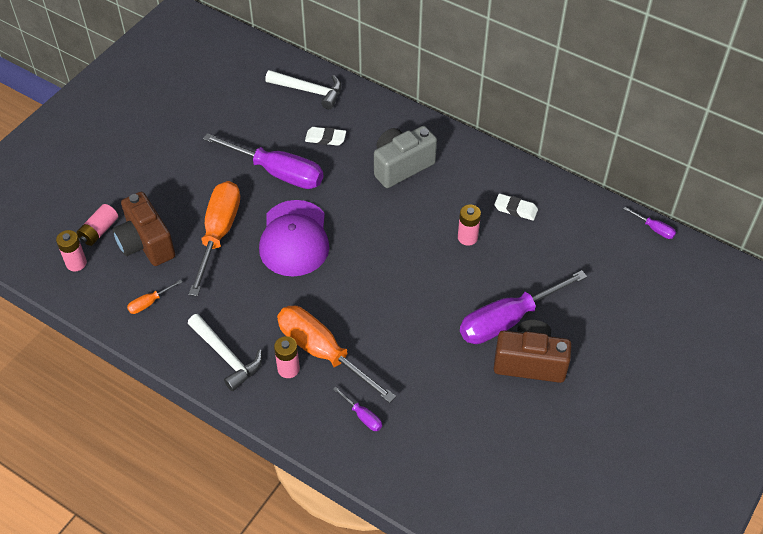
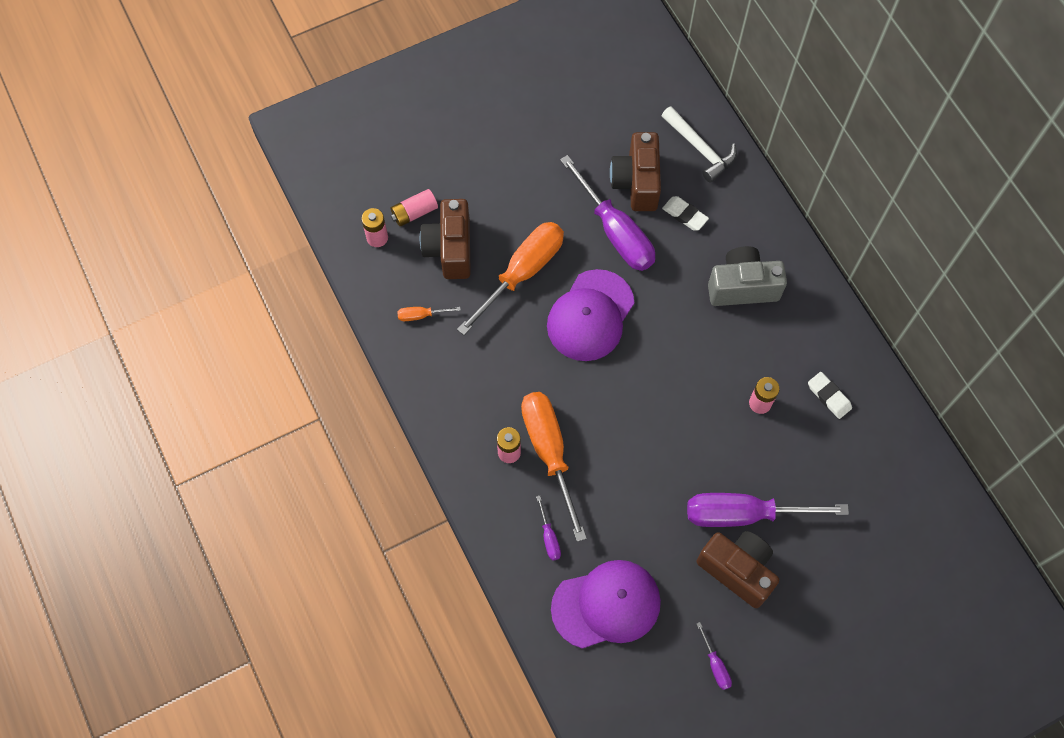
camera: 30 degrees right, 15 degrees up
(226, 356) = (460, 409): white hammer -> none
(273, 133) = (636, 182): none -> brown camera
(443, 443) = (606, 605): none -> purple cap
(654, 229) = (959, 495): purple screwdriver -> purple screwdriver (715, 665)

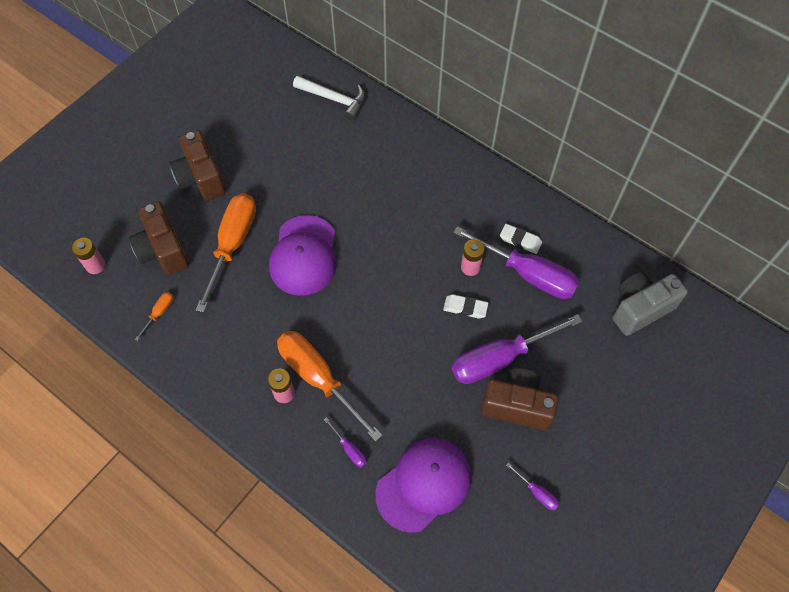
camera: 25 degrees left, 5 degrees down
(414, 213) = (120, 233): pink battery -> none
(421, 315) = (159, 313): orange screwdriver -> orange screwdriver turned 150 degrees clockwise
(616, 232) = (296, 184): purple screwdriver -> purple screwdriver (528, 274)
(636, 182) = (295, 141): brown camera -> brown camera (201, 178)
(685, 215) = (344, 151): white eraser -> white eraser (465, 308)
(742, 287) = (414, 186): grey camera -> grey camera (640, 309)

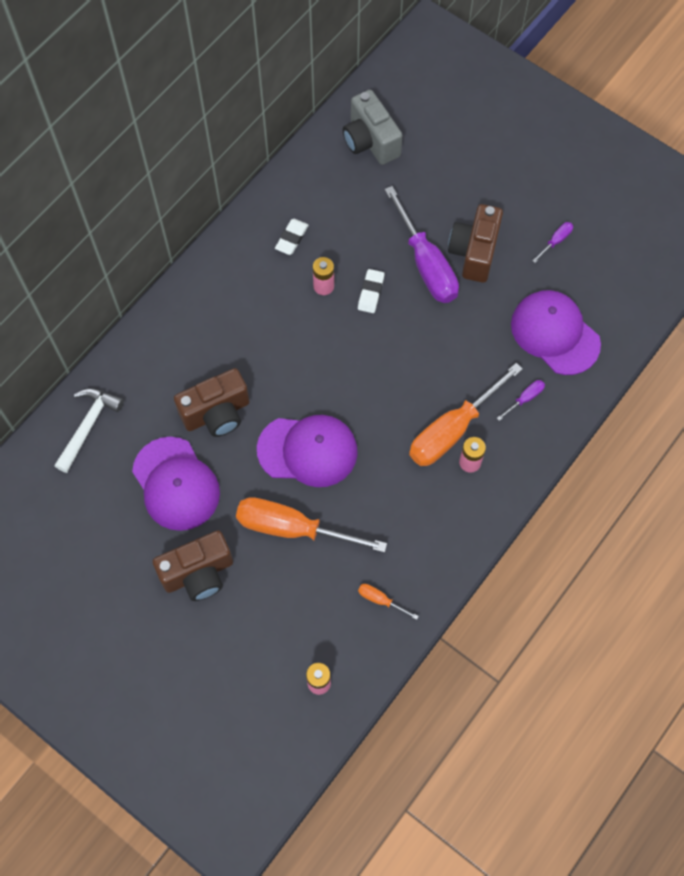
camera: 90 degrees left, 5 degrees up
(163, 250) = (298, 606): brown camera -> brown camera (217, 413)
(280, 160) = (176, 484): none -> purple cap
(528, 274) = (332, 233): purple screwdriver -> none

